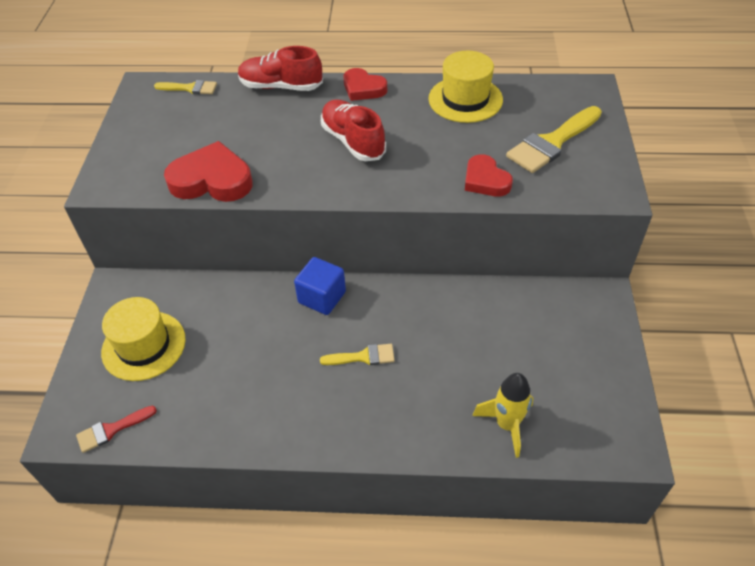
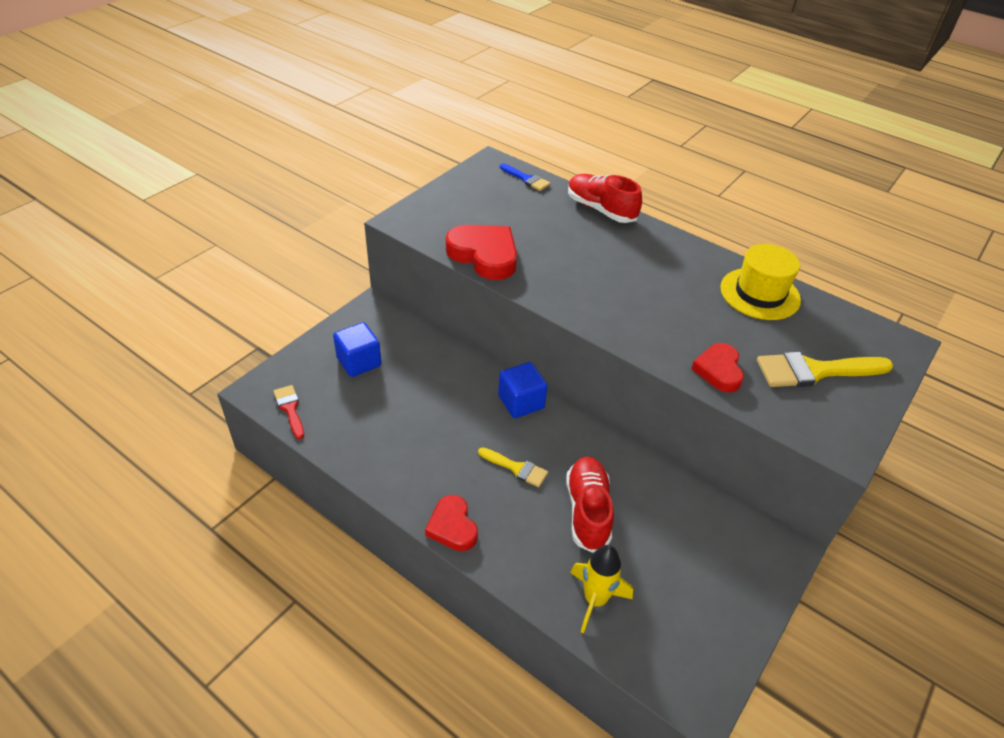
camera: 30 degrees right, 5 degrees down
(111, 430) = (290, 409): red brush -> red brush turned 60 degrees clockwise
(144, 345) = (359, 362): yellow hat -> blue cube
(190, 88) = (526, 179): yellow brush -> blue brush
(353, 141) = (625, 280): red shoe -> red shoe (587, 511)
(363, 88) = (671, 242): red heart -> red heart (452, 526)

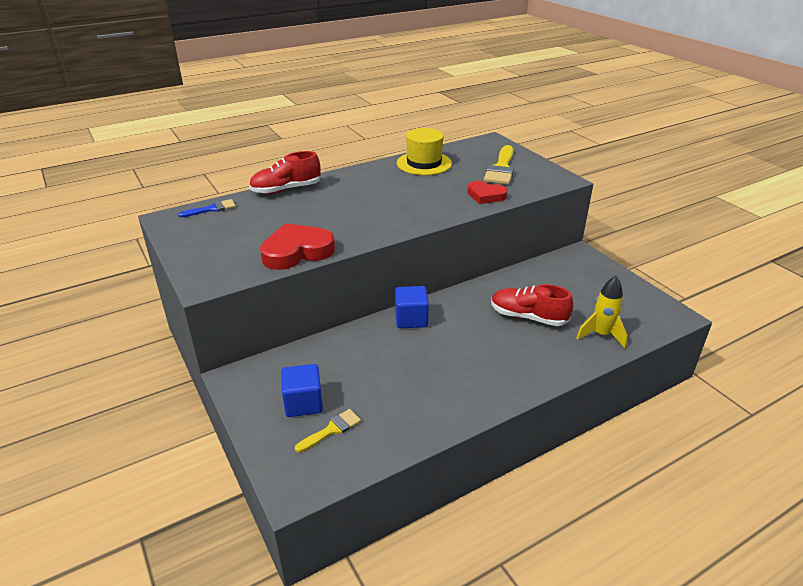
camera: 65 degrees left, 10 degrees down
(290, 409) = (336, 467): red brush -> none
(452, 526) = (520, 387): red heart -> none
(516, 468) = (476, 339): yellow brush -> yellow brush (332, 430)

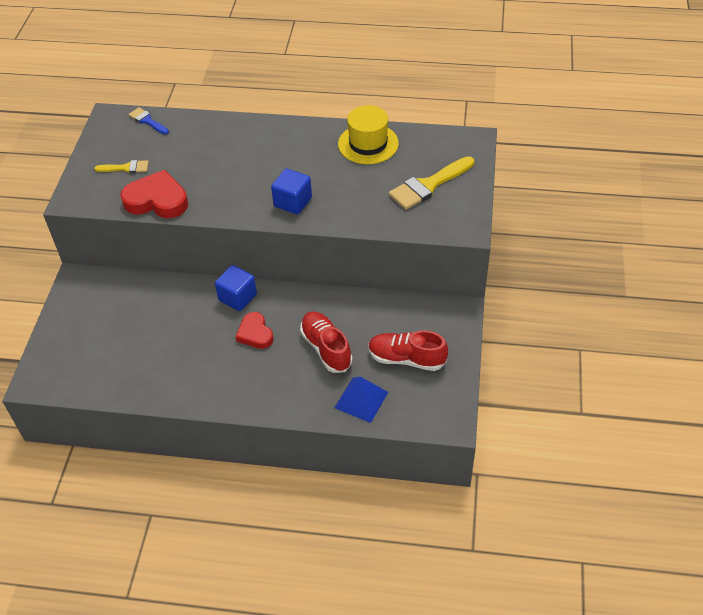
camera: 40 degrees right, 15 degrees up
(212, 209) = (147, 121): blue brush -> blue brush turned 150 degrees counterclockwise
(286, 189) = (220, 124): red shoe -> red shoe (406, 359)
(303, 403) = (97, 325): blue cube -> blue cube (293, 202)
(332, 430) = (93, 356): yellow brush -> yellow brush (126, 168)
(485, 196) = (368, 213): red heart -> red heart (255, 333)
(601, 335) = (361, 400): yellow rocket -> blue pyramid

